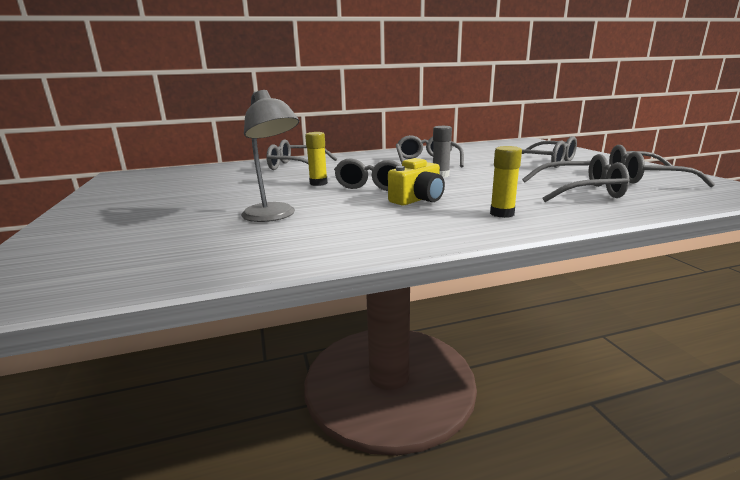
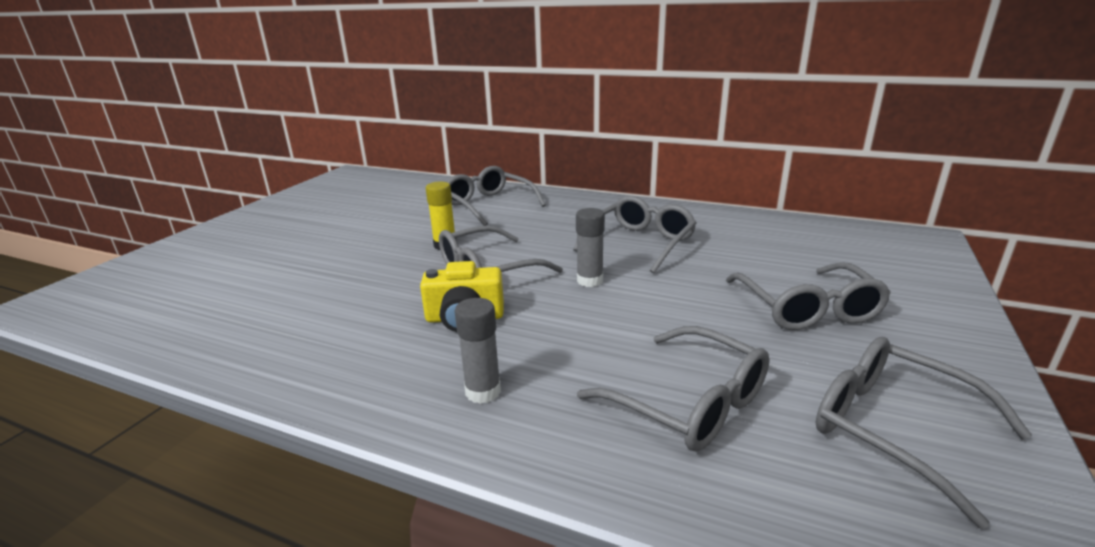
camera: 40 degrees right, 5 degrees up
(274, 216) = (312, 286): grey lamp -> none
(502, 213) = (483, 391): yellow glue stick -> grey glue stick

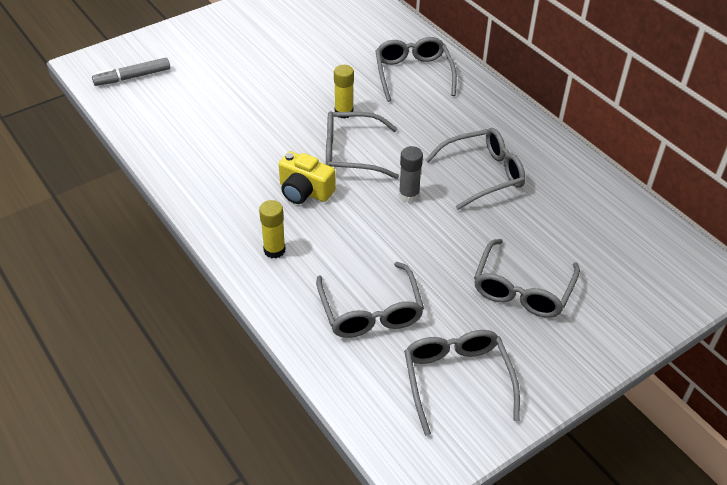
camera: 30 degrees right, 20 degrees up
(130, 294) = (133, 77): none -> grey marker
(483, 391) = (274, 250): grey glue stick -> yellow glue stick

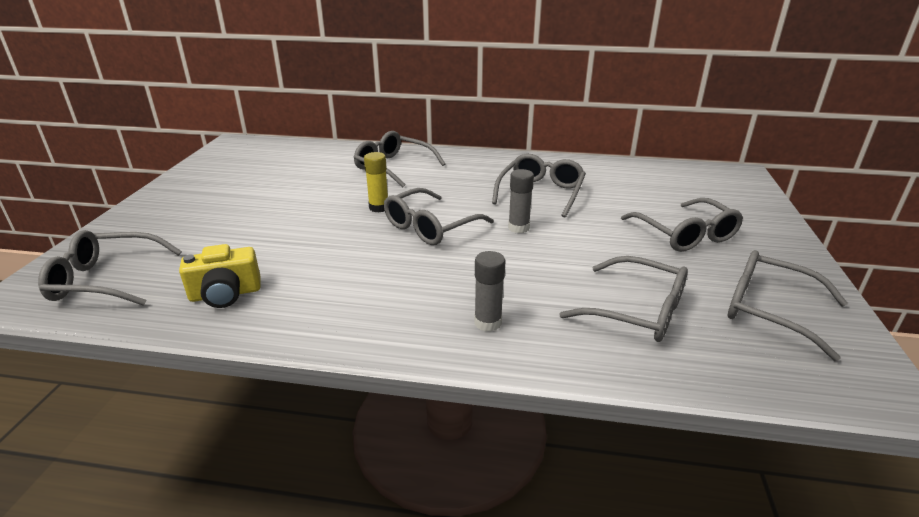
camera: 45 degrees left, 15 degrees down
(133, 77) = (105, 280): grey marker -> grey glasses
(274, 250) = (488, 323): yellow glue stick -> grey glue stick
(304, 191) = (437, 268): yellow camera -> yellow camera (225, 294)

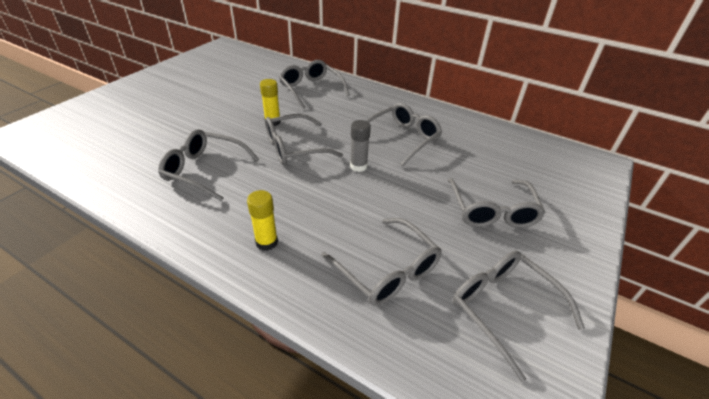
camera: 20 degrees right, 10 degrees up
(105, 280) = (69, 134): grey glasses -> grey glasses (204, 170)
(225, 294) = (124, 165): yellow camera -> none
(488, 323) = (266, 242): grey glue stick -> yellow glue stick

